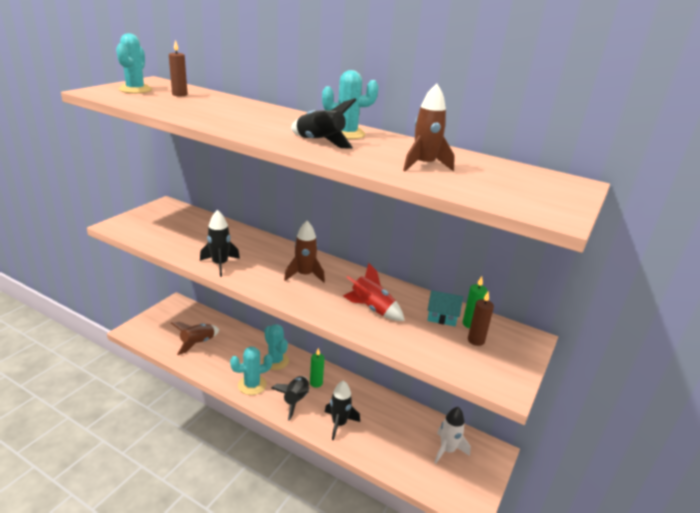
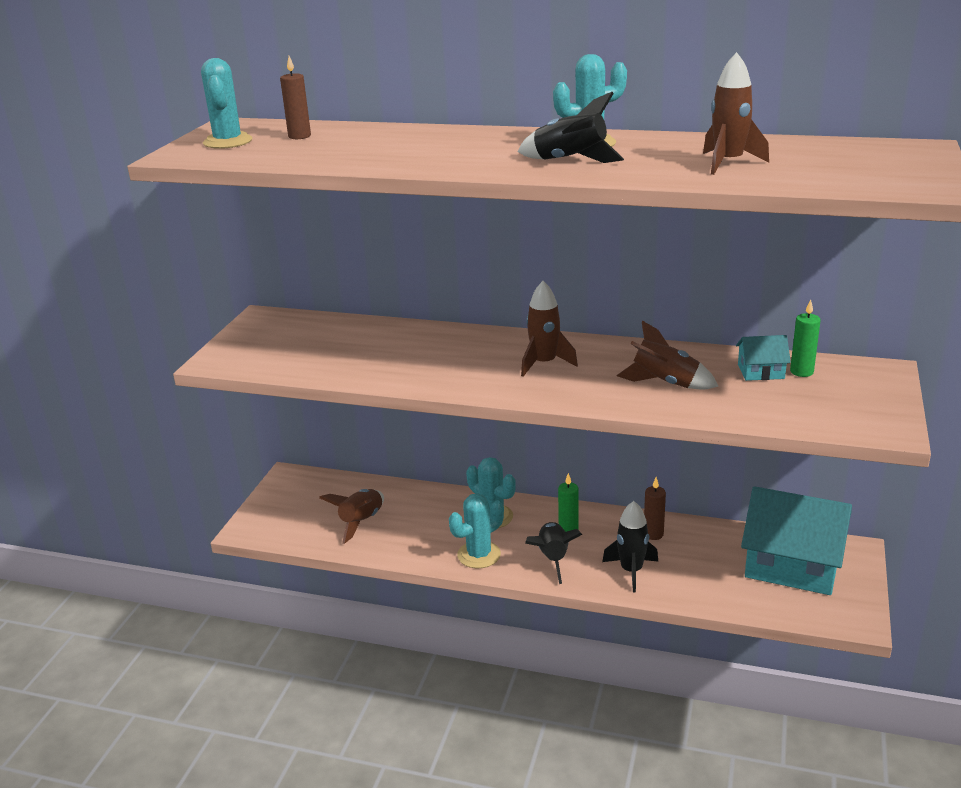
camera: 10 degrees left, 0 degrees up
(220, 264) = (416, 377): black rocket -> none
(372, 309) = (665, 383): red rocket -> brown rocket
(447, 450) = (792, 564): white rocket -> turquoise house
(476, 340) = (820, 388): brown candle -> brown candle (653, 534)

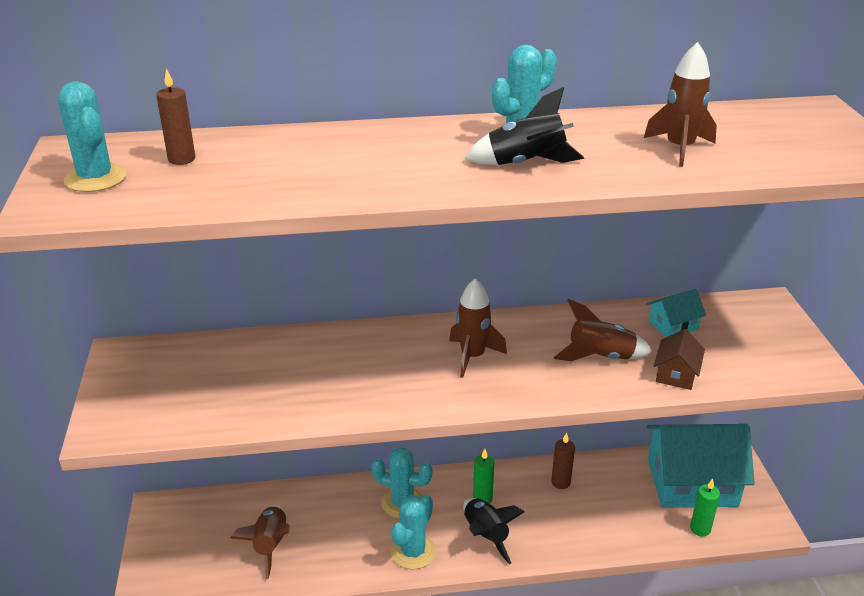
camera: 25 degrees left, 5 degrees up
(631, 571) = (563, 529): black rocket -> none
(730, 407) = (676, 374): none -> brown house
(801, 372) = (706, 318): green candle -> green candle (700, 529)

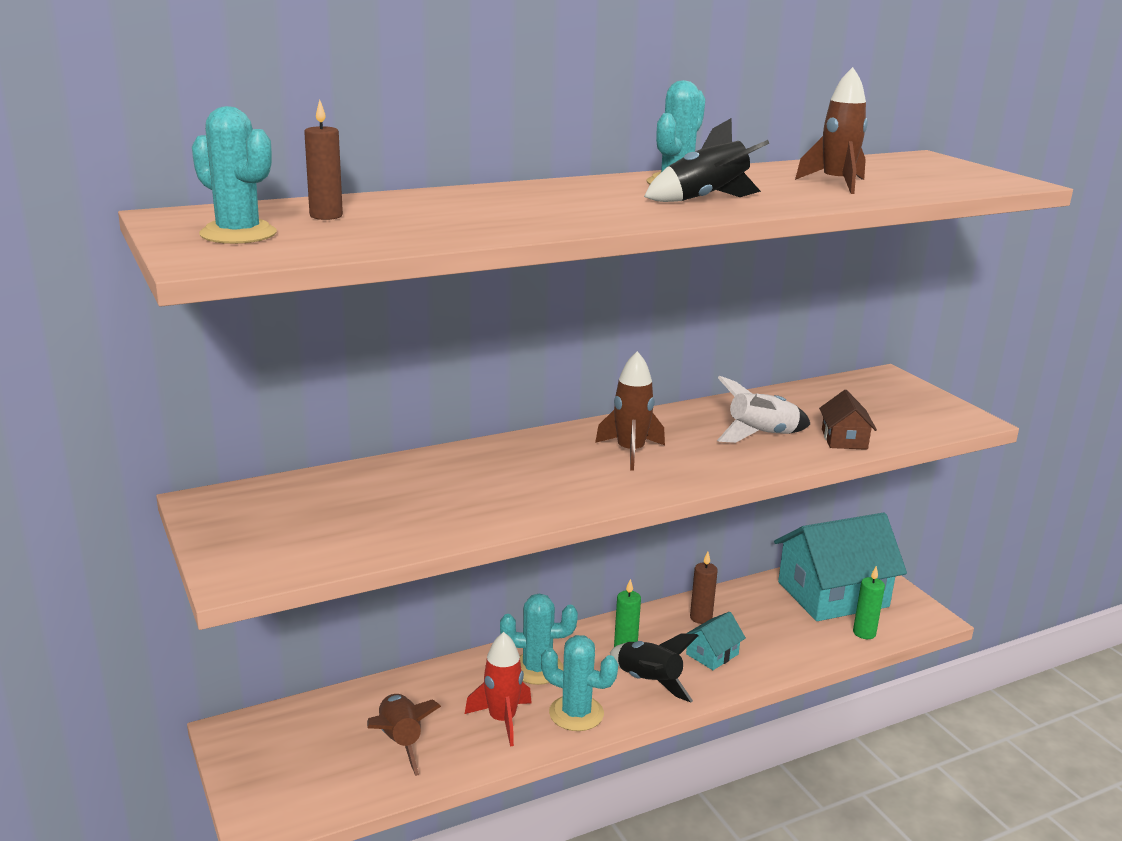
camera: 20 degrees left, 10 degrees down
(353, 544) = (502, 720): none -> red rocket
(413, 552) = (576, 713): turquoise cactus -> turquoise cactus turned 75 degrees counterclockwise
(600, 356) = (761, 435): brown rocket -> white rocket
(673, 325) = (811, 403): turquoise house -> turquoise house (712, 654)

